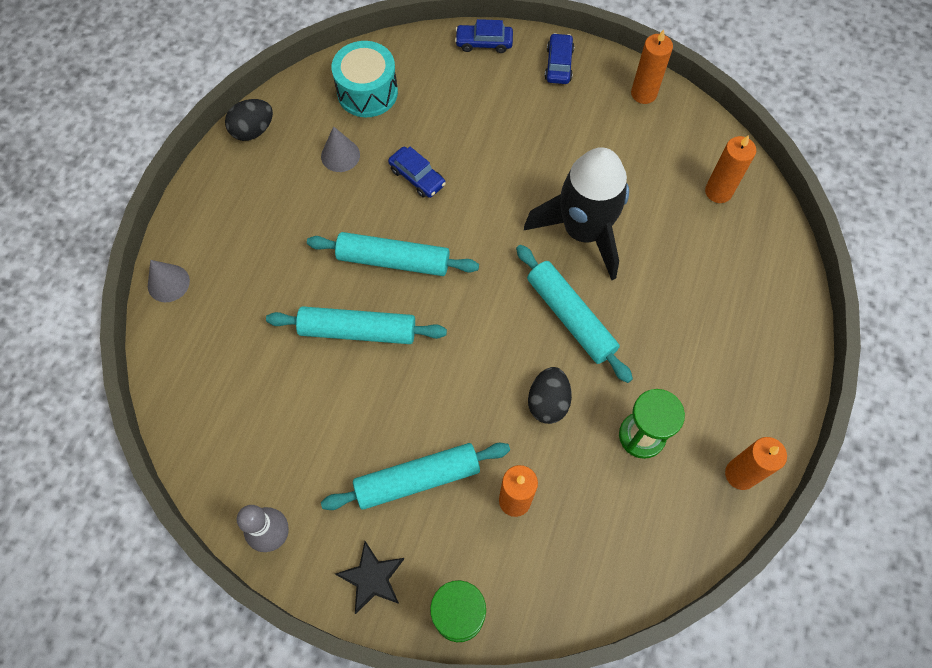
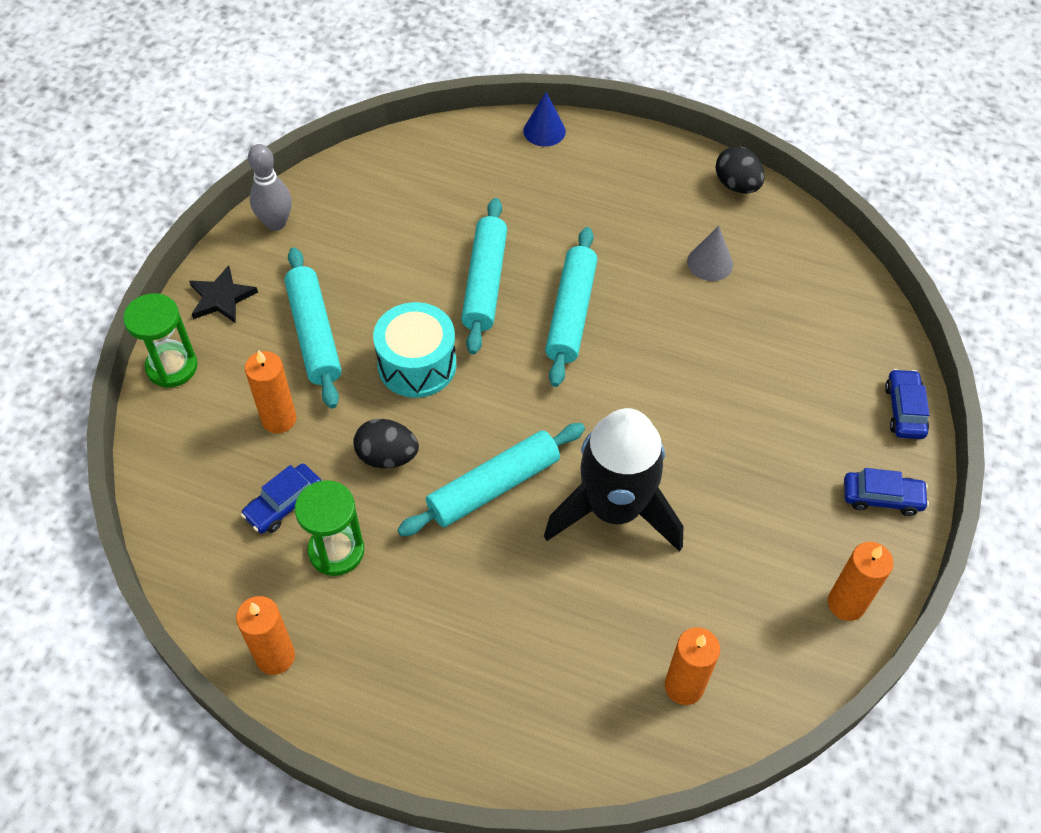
camera: 90 degrees right, 10 degrees down
(168, 283) = (544, 131): grey cone -> blue cone
(367, 92) = (804, 287): turquoise drum -> turquoise drum (417, 364)
(417, 177) = (684, 336): blue car -> blue car (284, 504)

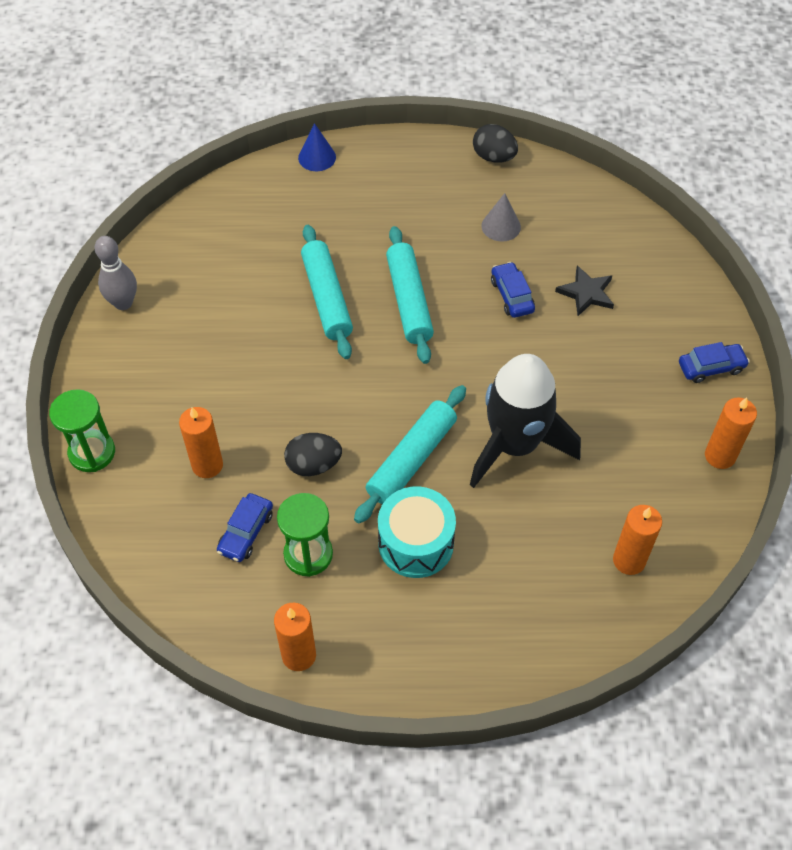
camera: 20 degrees left, 0 degrees up
(221, 298) = (106, 381): black star -> black star (586, 293)
(314, 334) = (203, 385): turquoise rolling pin -> none
(417, 364) = (302, 383): turquoise drum -> turquoise drum (416, 543)
(904, 410) = (698, 295): blue car -> blue car (512, 295)

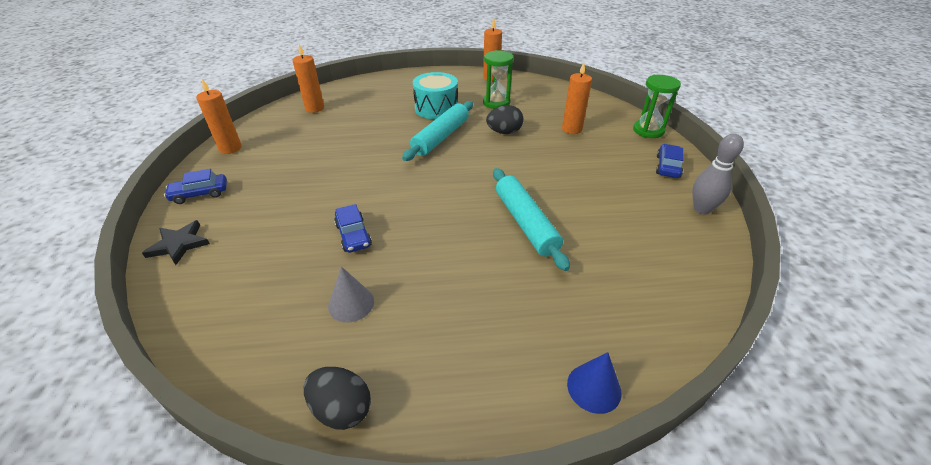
camera: 175 degrees right, 15 degrees down
(246, 532) = (534, 108): blue car -> blue car (668, 166)
(409, 301) = (450, 225): turquoise rolling pin -> none
(514, 444) = (371, 147): black rocket -> none
(586, 293) = (280, 241): black star -> black star (179, 244)

